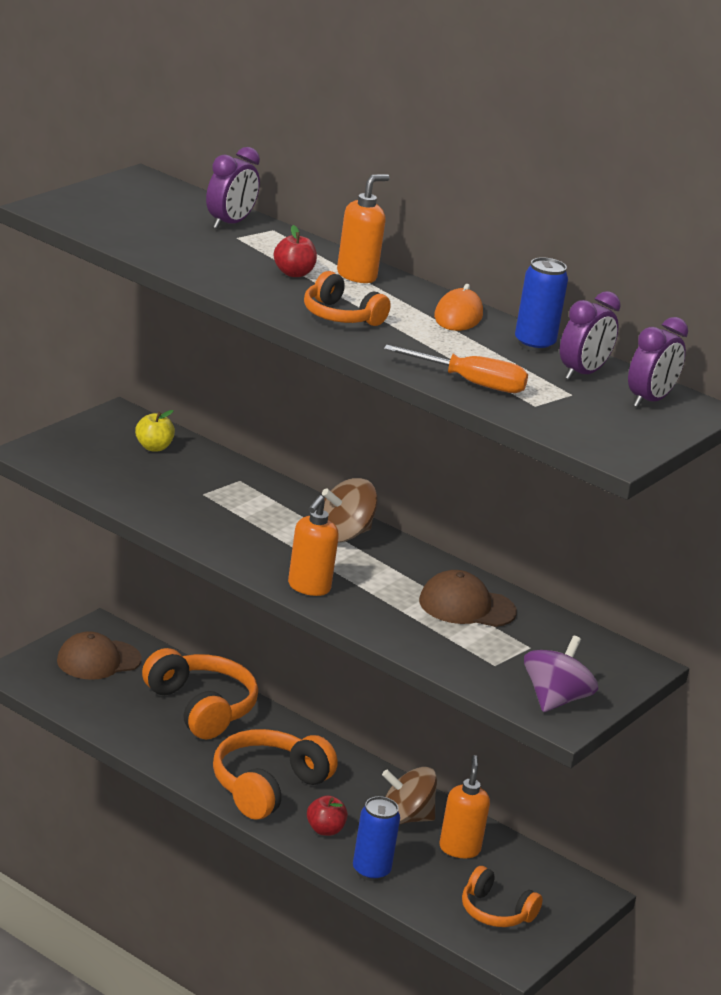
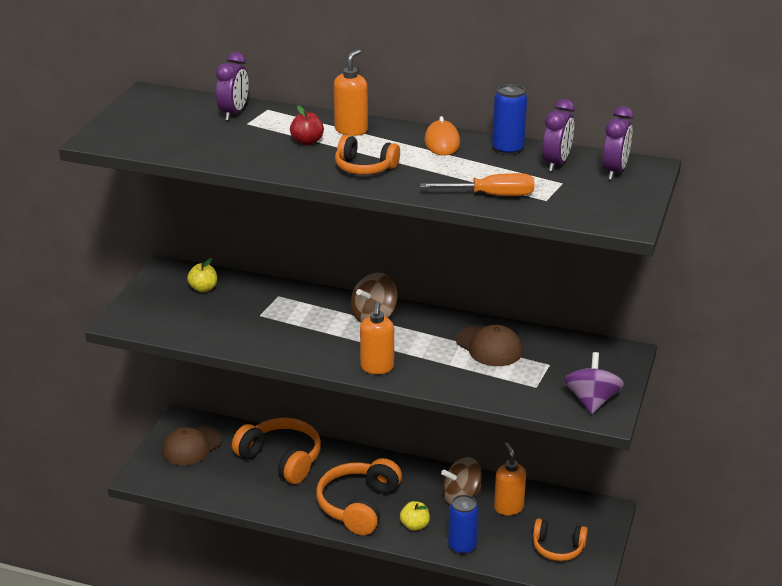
camera: 15 degrees left, 5 degrees up
(325, 830) = (414, 525): red apple -> yellow apple
(466, 606) = (489, 346): brown cap -> brown cap turned 120 degrees counterclockwise

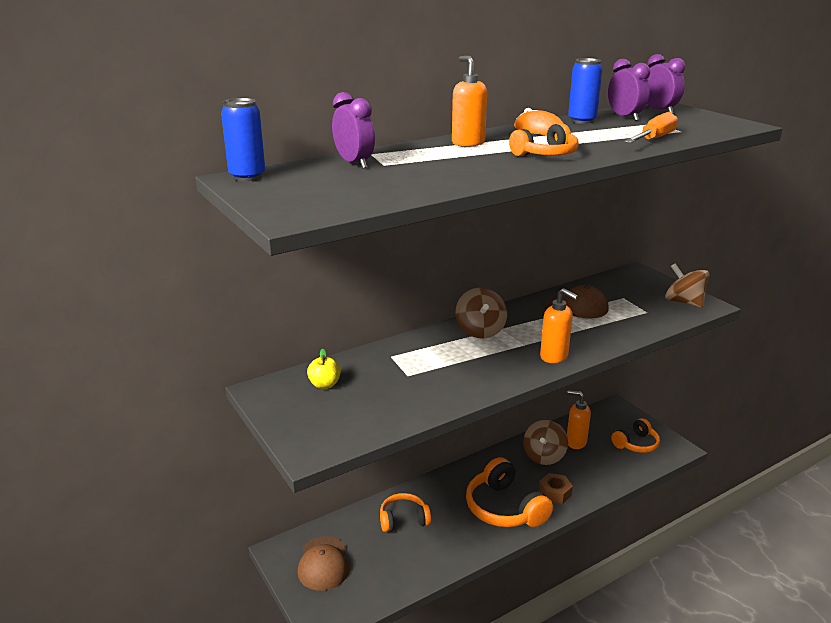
camera: 50 degrees left, 5 degrees down
(281, 459) = (403, 519): orange headphones -> orange headphones, size x0.61
(307, 141) = (462, 157): red apple -> none
(414, 525) = (554, 493): yellow apple -> brown nut
(462, 546) = (598, 483): blue can -> blue can (247, 176)
(591, 401) = (684, 302): purple spinning top -> brown spinning top

